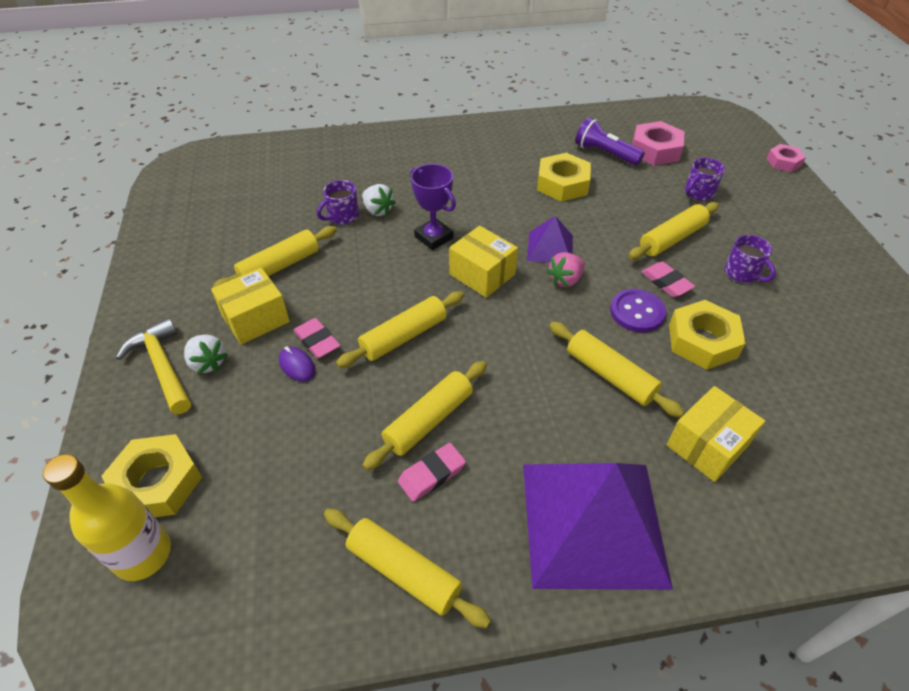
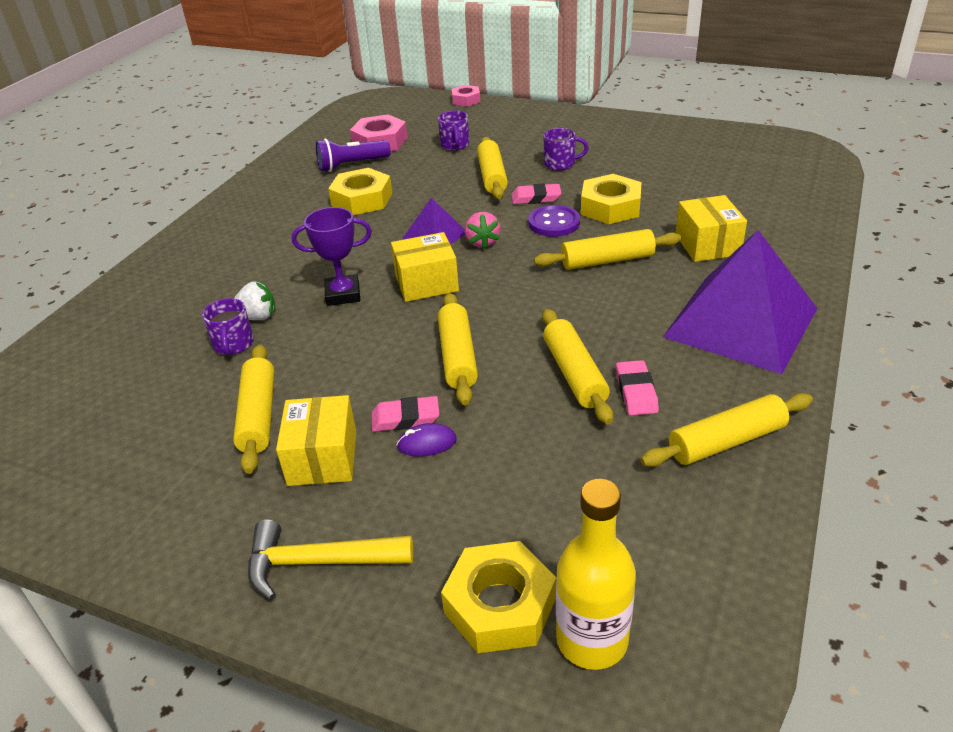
camera: 55 degrees left, 10 degrees down
(208, 363) = (353, 517): white strawberry -> none

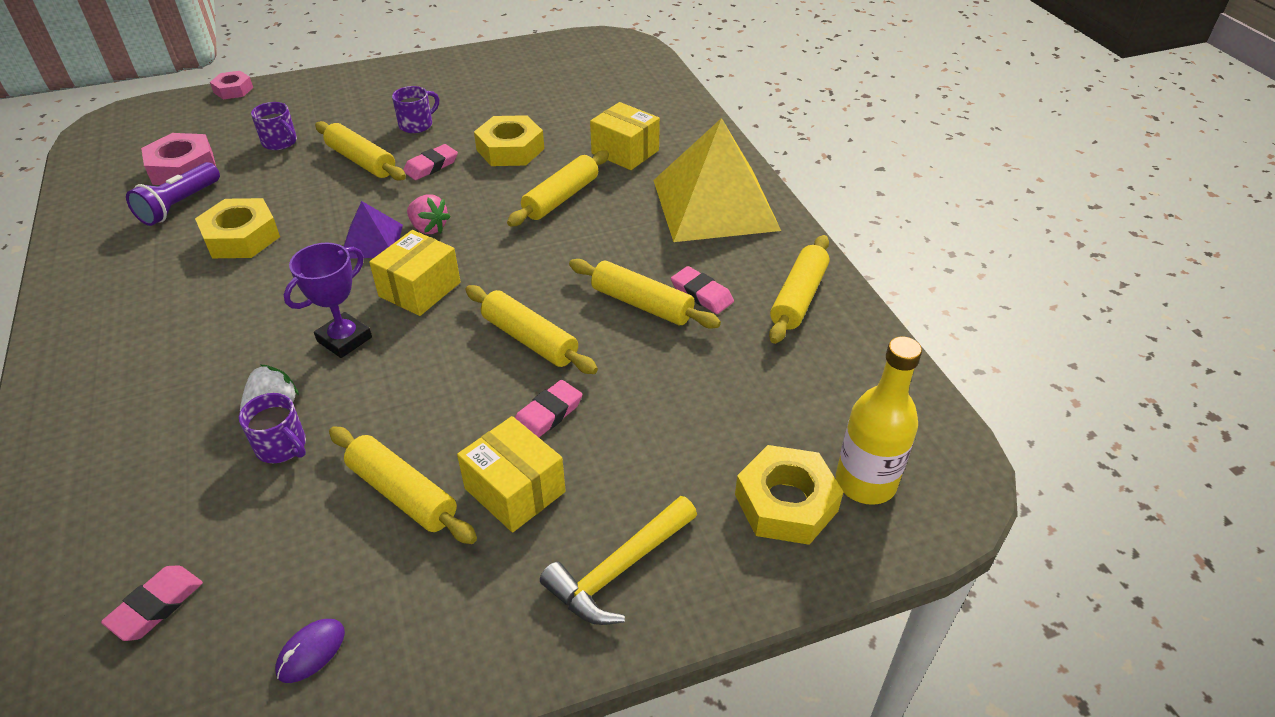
camera: 45 degrees left, 5 degrees up
(77, 400) = (156, 606): none -> pink eraser
(427, 443) = (591, 423): purple mouse -> purple mouse (311, 652)
(554, 223) = (475, 183): purple button -> none
(740, 322) = (715, 204): purple pyramid -> yellow pyramid

